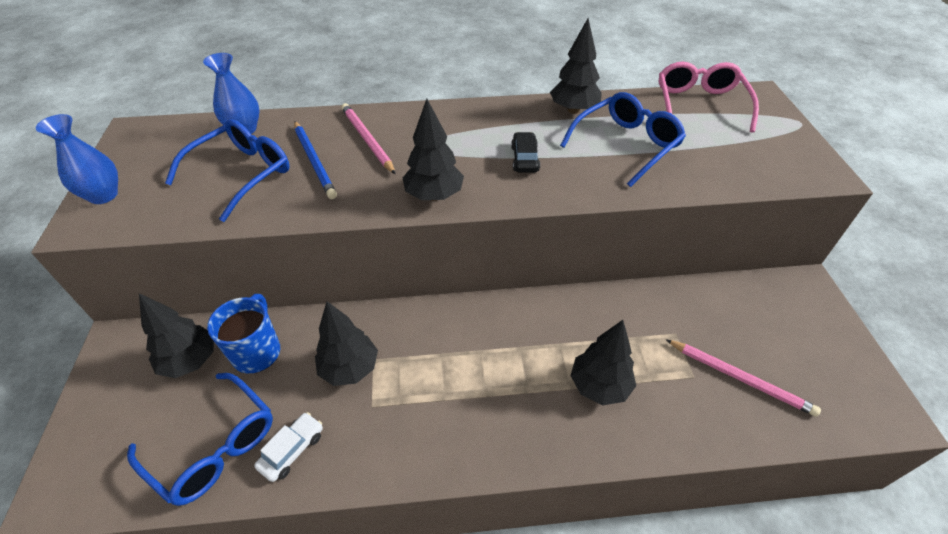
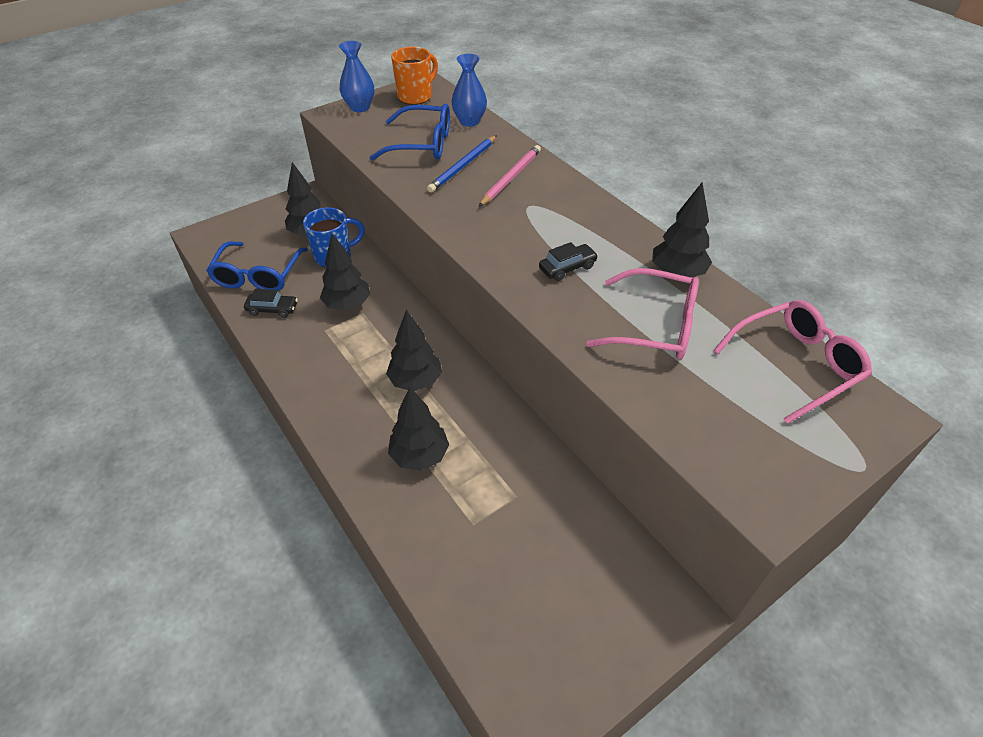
camera: 60 degrees right, 0 degrees up
(146, 146) = (416, 96): none -> orange mug
(292, 450) = (272, 309): white car -> black car
(434, 195) = (474, 237): black tree -> black tree (415, 381)
(626, 145) = (654, 326): blue glasses -> pink glasses
(740, 378) = (495, 564): pink pencil -> none

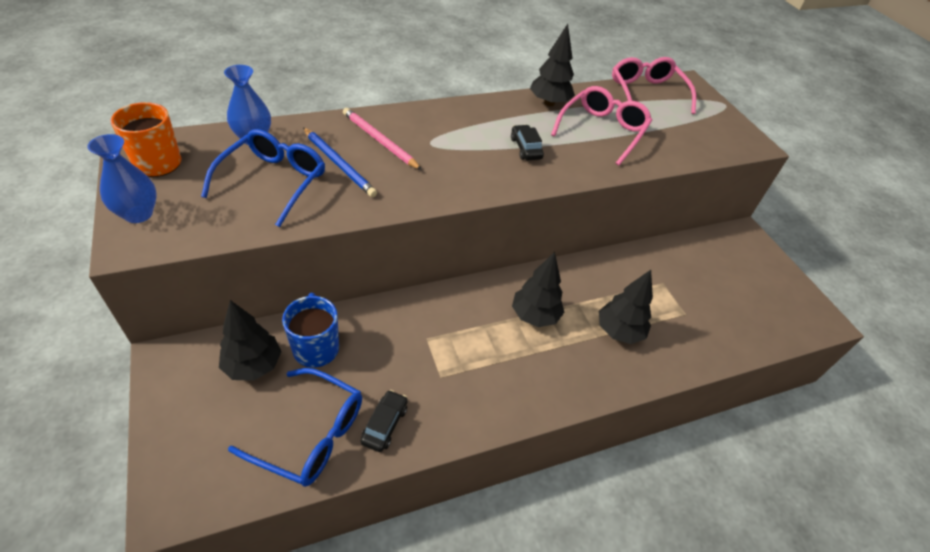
camera: 80 degrees left, 0 degrees up
(347, 305) = (408, 349): black tree -> none

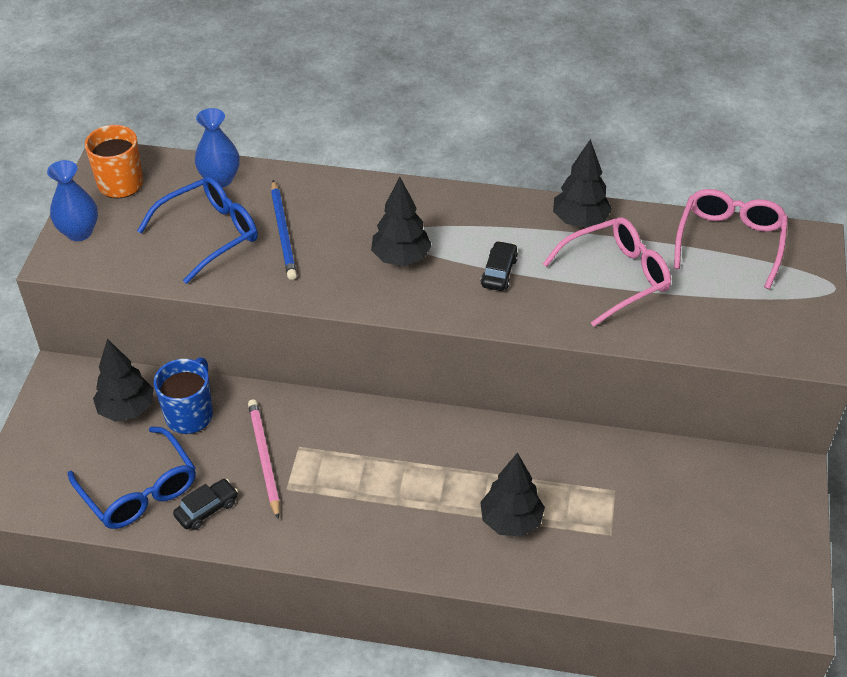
camera: 35 degrees right, 0 degrees up
(379, 141) = (342, 217): pink pencil -> pink pencil (264, 458)
(535, 316) = (428, 468): black tree -> black tree (401, 258)

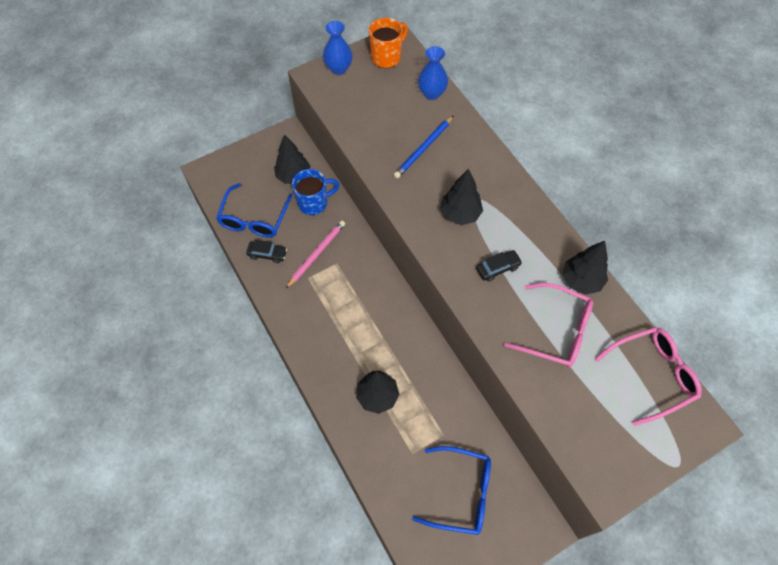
camera: 50 degrees right, 15 degrees up
(210, 234) = (390, 119): blue glasses -> blue glasses (461, 493)

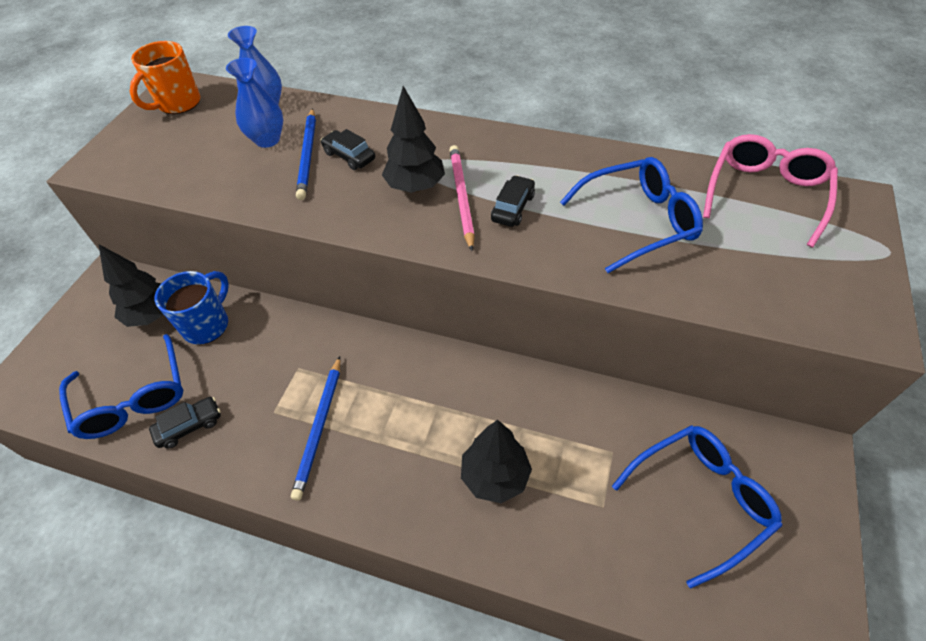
camera: 40 degrees left, 10 degrees down
(316, 254) = (261, 377): pink pencil -> pink pencil (461, 197)
(321, 303) = (319, 427): none -> blue pencil
(338, 68) = (122, 143): blue vase -> blue vase (267, 140)
(387, 57) = (178, 104): orange mug -> orange mug turned 150 degrees counterclockwise
(444, 165) = (349, 156): none -> black car
(556, 331) = (638, 221): pink glasses -> blue glasses
(581, 280) = (605, 163): black tree -> none

